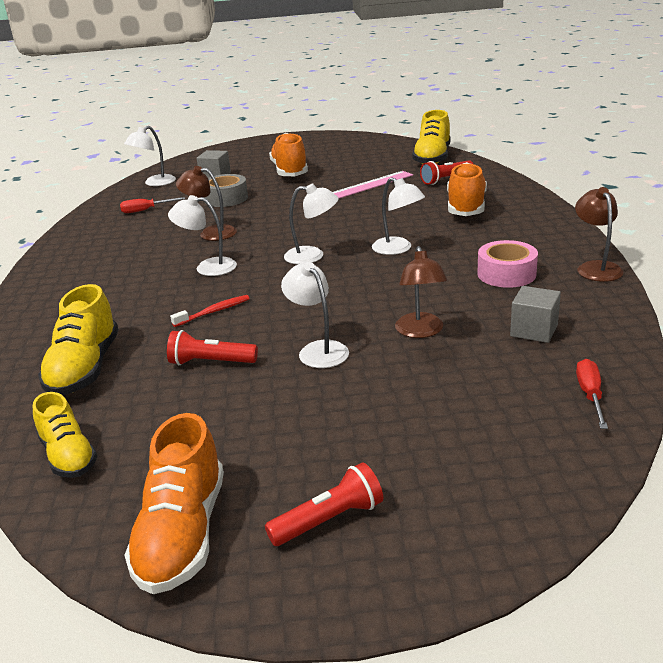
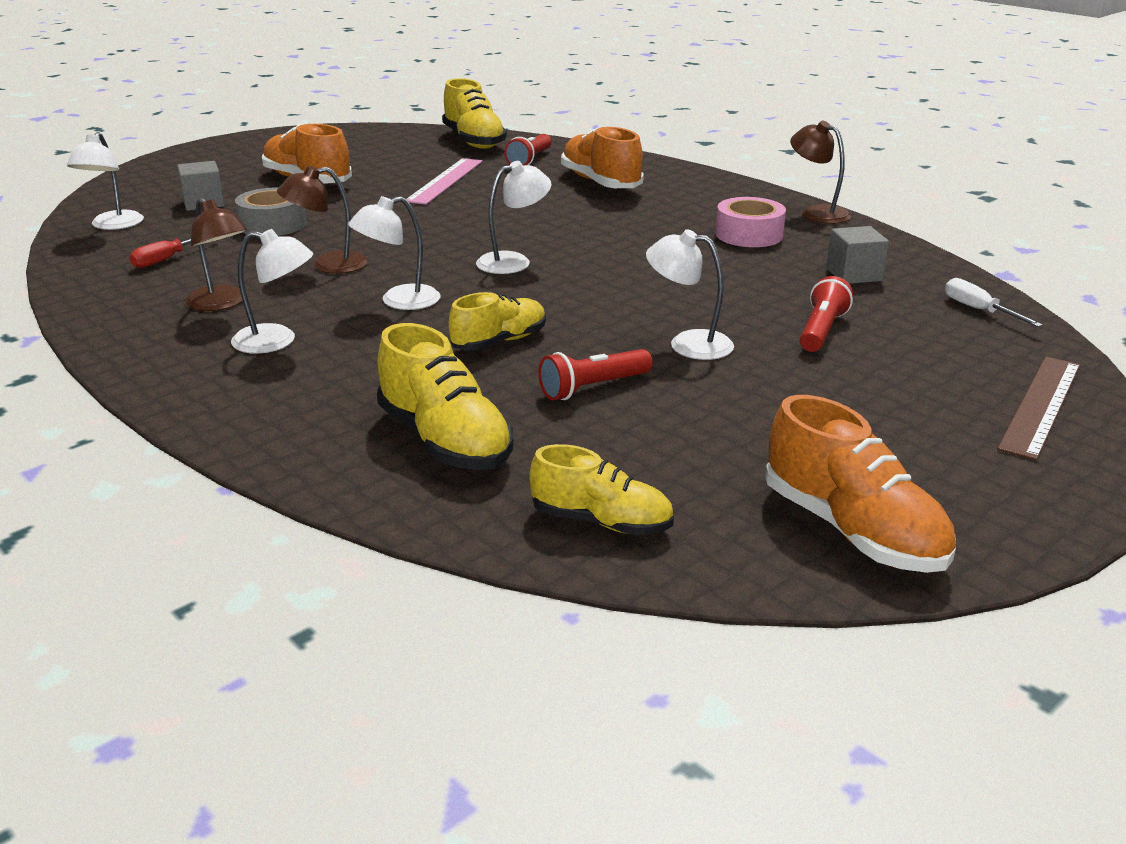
camera: 40 degrees left, 0 degrees up
(214, 312) = (499, 342): red toothbrush -> yellow shoe
(329, 520) = (952, 467): red flashlight -> red flashlight (821, 331)
(398, 249) = (600, 235): white lamp -> white lamp (277, 341)
(421, 331) = (758, 301): brown lamp -> brown lamp (222, 304)
(492, 500) = (1040, 405): none -> brown ruler
(590, 395) = (979, 310): red screwdriver -> white screwdriver

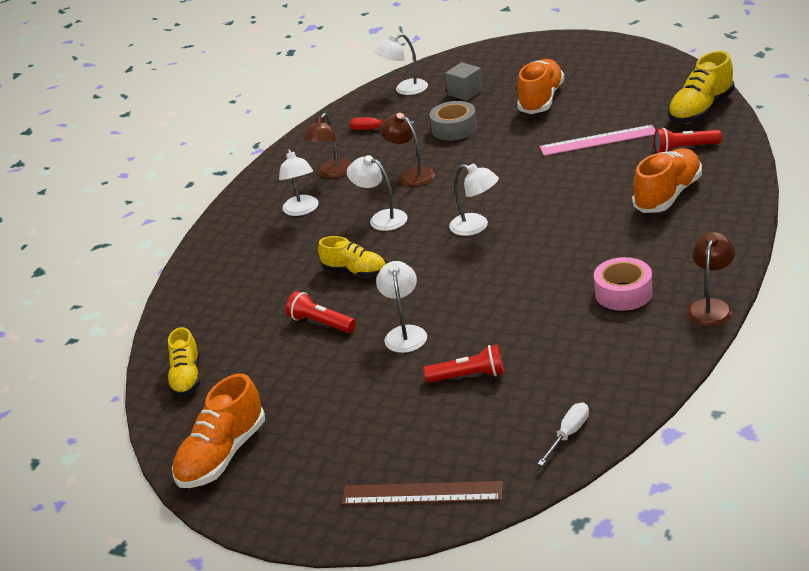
camera: 70 degrees right, 5 degrees up
(445, 441) = (233, 304): yellow shoe -> none
(854, 274) = (586, 361): grey cube -> none

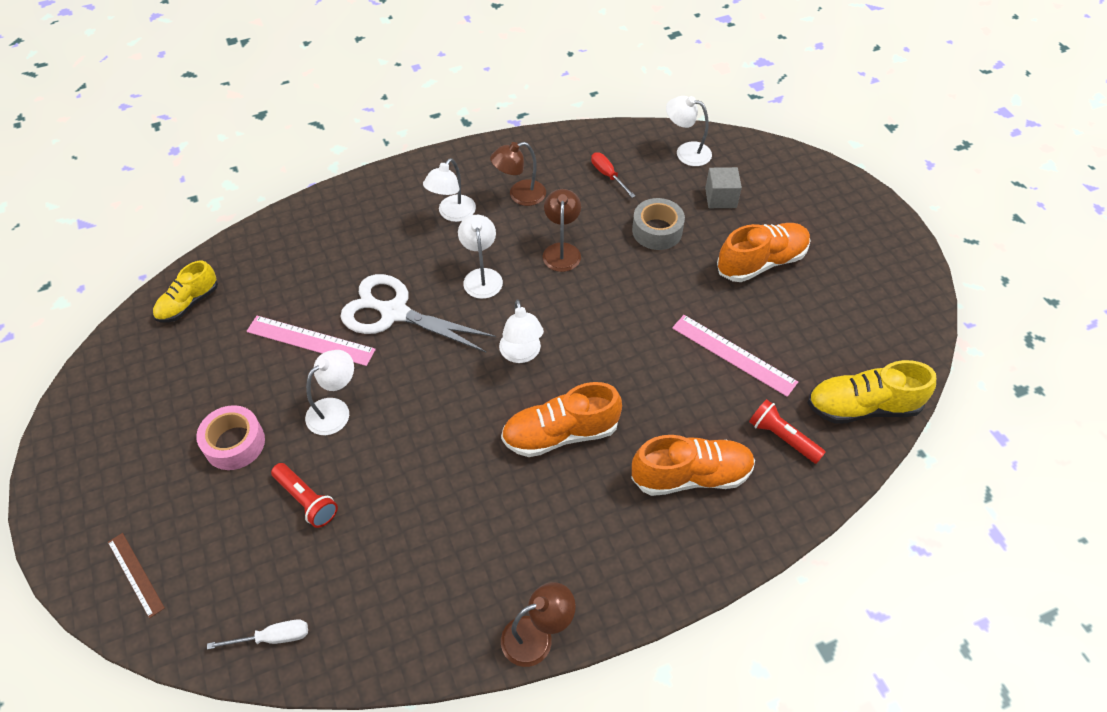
camera: 40 degrees right, 20 degrees up
(222, 455) = (109, 398): orange shoe -> orange shoe (560, 434)
(321, 323) = (310, 341): red flashlight -> pink ruler
(355, 272) = (394, 313): yellow shoe -> white scissors
(422, 493) = (136, 574): brown ruler -> brown ruler, size x0.64
(623, 293) = (506, 543): pink tape -> pink tape (234, 443)

